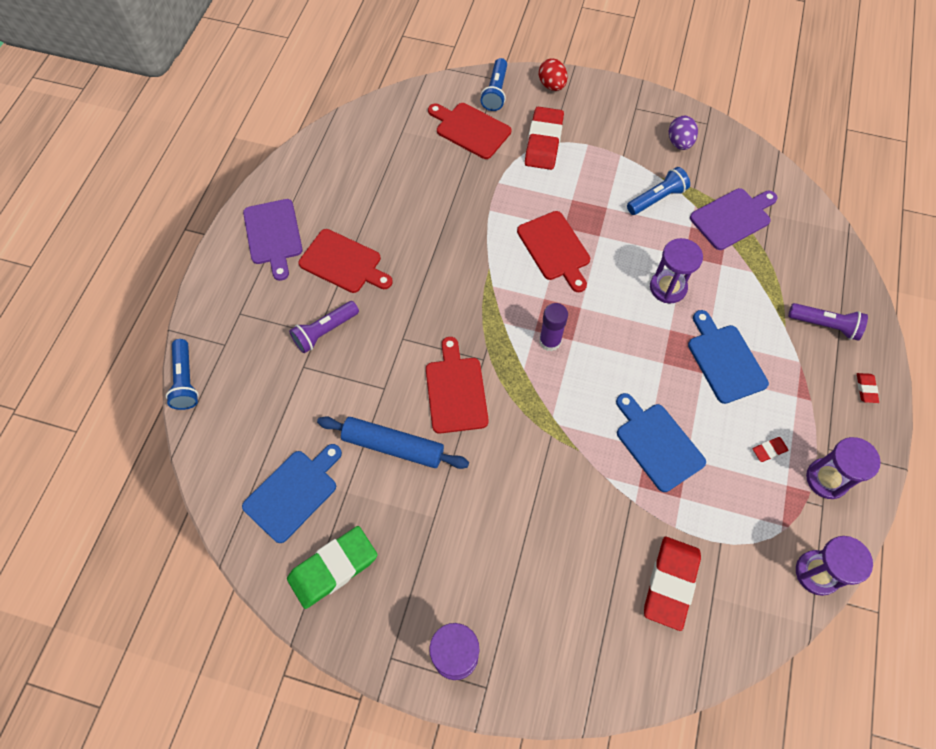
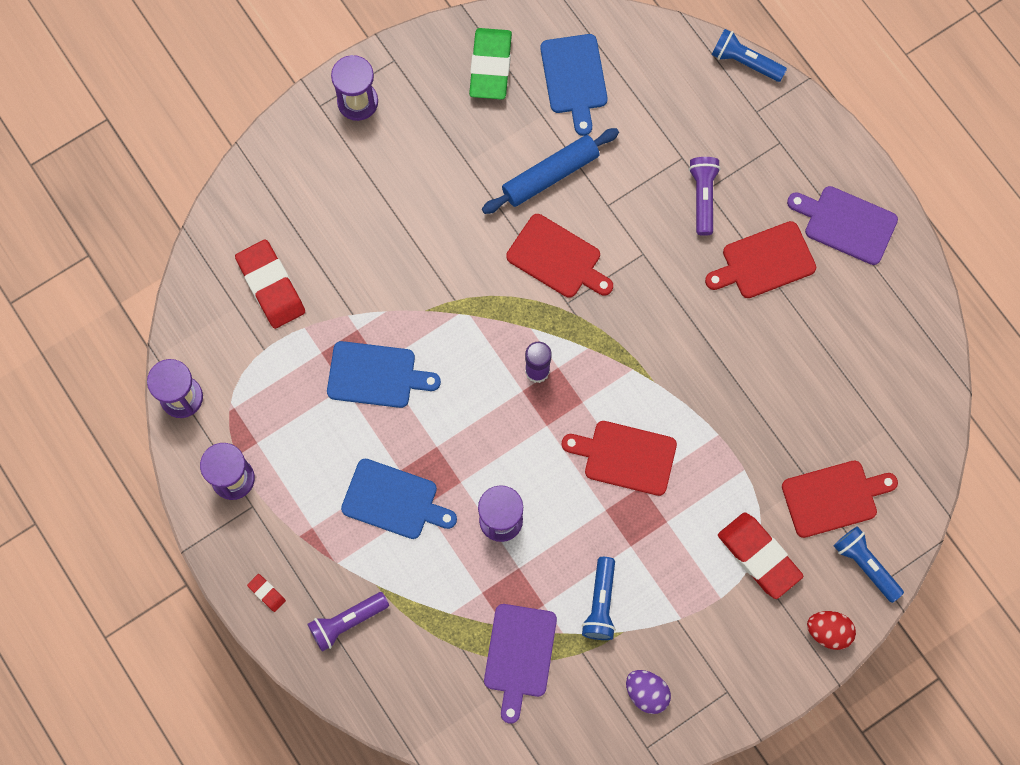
camera: 130 degrees right, 10 degrees up
(769, 450) = (293, 457): red eraser -> none

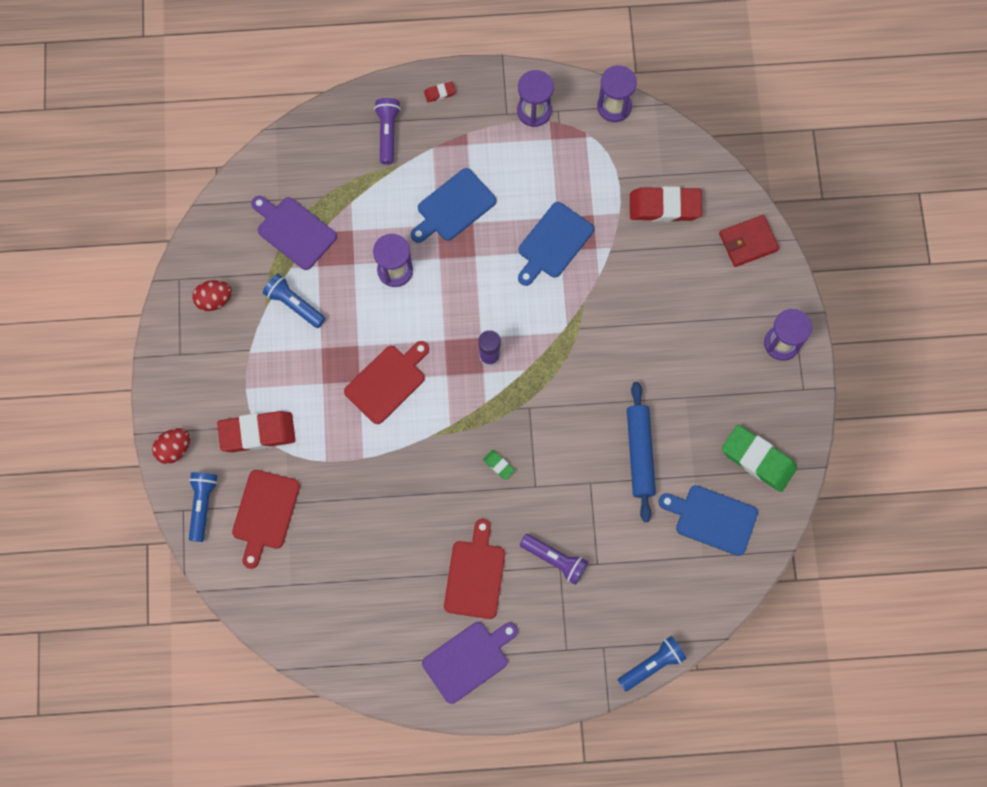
camera: 120 degrees right, 0 degrees up
(265, 186) = (748, 242): none -> red wallet
(557, 258) = (569, 420): red cutting board -> none
(644, 299) = (498, 465): none -> green eraser
(646, 693) = (214, 300): purple egg -> red egg
(865, 565) = (203, 505): blue flashlight -> blue flashlight turned 75 degrees counterclockwise

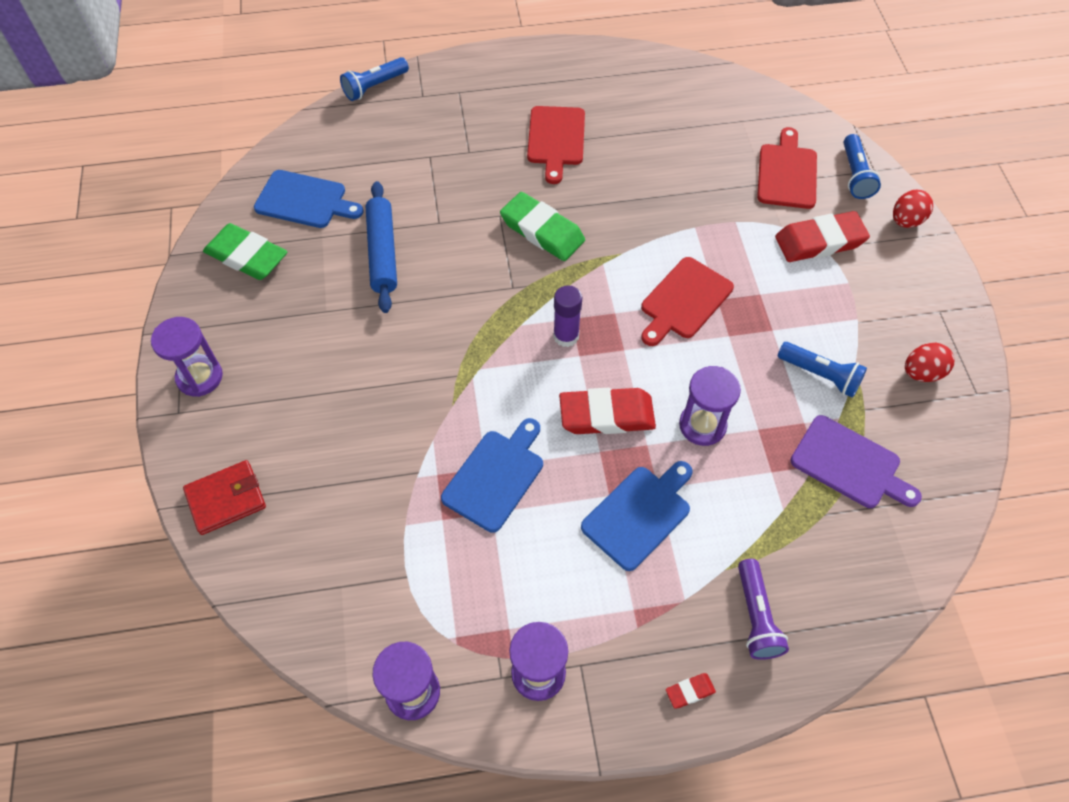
camera: 175 degrees right, 15 degrees down
(468, 660) = (554, 79): purple cutting board -> none
(498, 465) = (542, 231): green eraser -> green eraser, size x2.28
(555, 560) = (474, 156): purple flashlight -> none
(664, 206) = (340, 539): red eraser -> red eraser (606, 415)

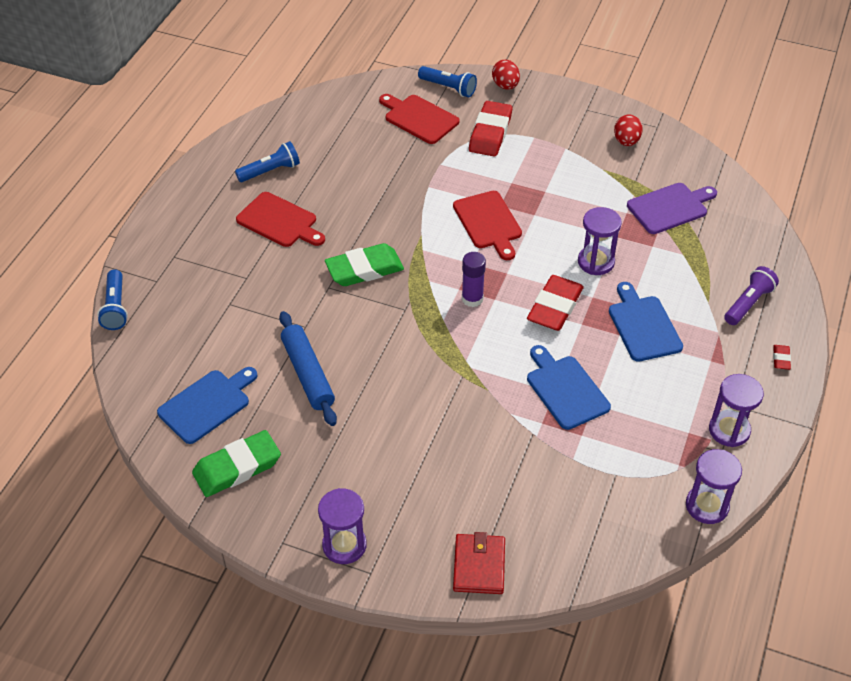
camera: 60 degrees left, 10 degrees down
(382, 252) = (307, 374): blue rolling pin -> blue rolling pin turned 45 degrees clockwise
(756, 616) = (748, 303): purple flashlight -> purple flashlight turned 75 degrees counterclockwise
(820, 375) = (596, 187): blue flashlight -> blue flashlight (270, 171)

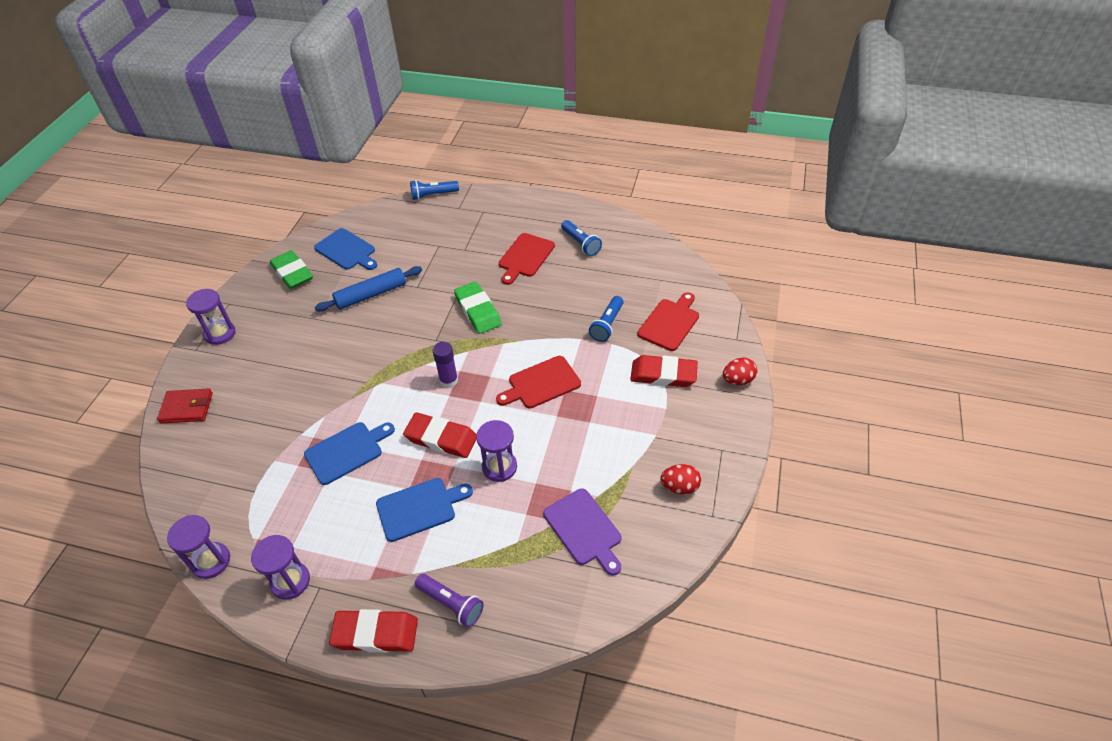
camera: 85 degrees right, 0 degrees up
(448, 88) = (719, 338): blue flashlight -> blue flashlight (607, 325)
(781, 359) = (375, 633): red eraser -> red eraser, size x2.28

